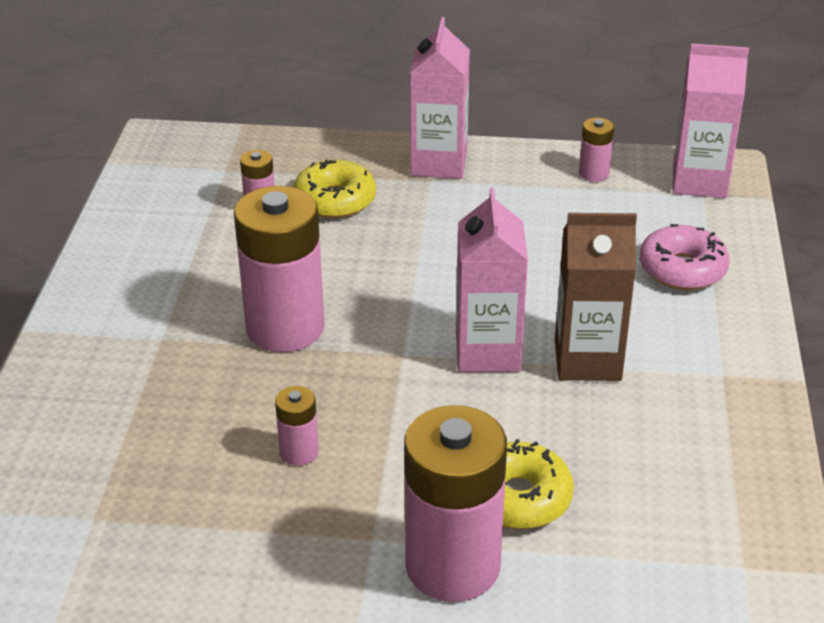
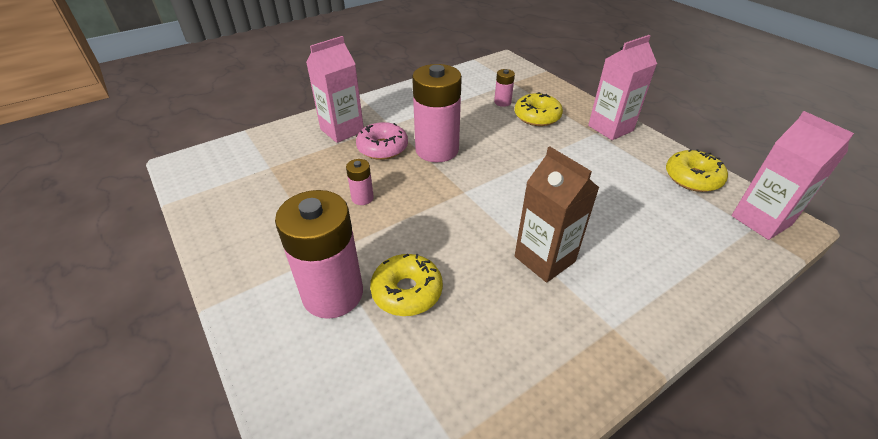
camera: 50 degrees right, 5 degrees up
(487, 352) = (501, 218): pink carton -> pink carton (342, 130)
(594, 173) = (692, 178): pink battery -> yellow donut
(682, 269) = (675, 256): pink donut -> pink donut (382, 148)

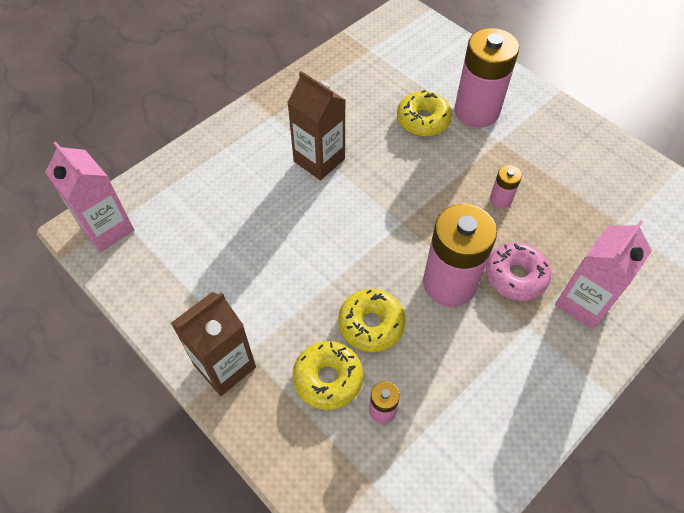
camera: 170 degrees right, 15 degrees up
(610, 128) = (225, 366): pink carton -> brown carton
(692, 178) = (150, 280): yellow donut -> yellow donut (371, 324)

